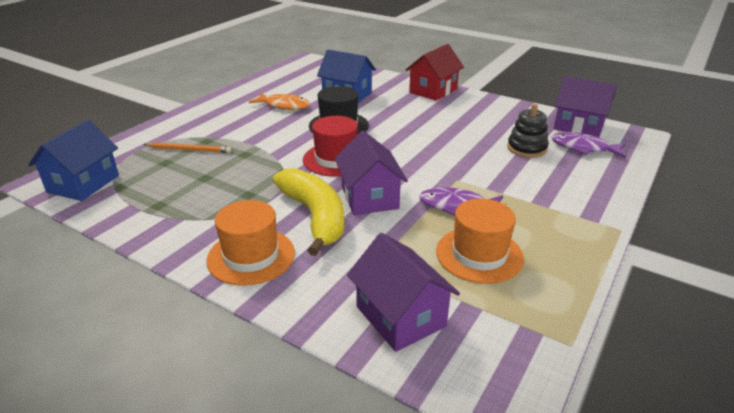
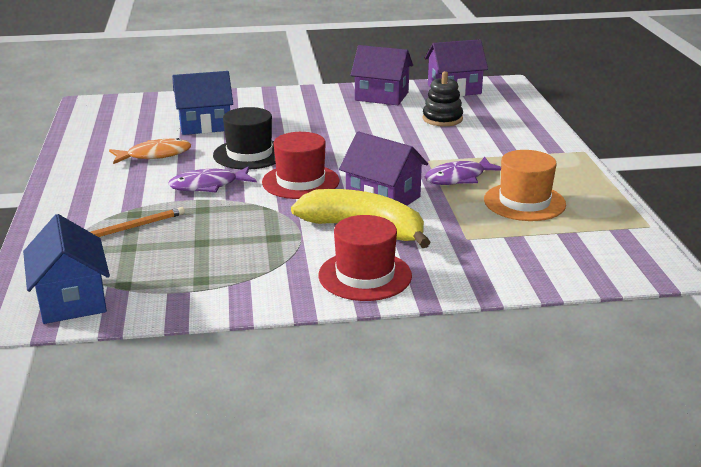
camera: 40 degrees left, 5 degrees down
(251, 256) = (365, 275): orange hat -> red hat
(400, 316) = (536, 259): purple house -> purple house (382, 96)
(433, 91) = (285, 96): red house -> none
(583, 148) = (482, 105): purple fish -> purple fish (208, 186)

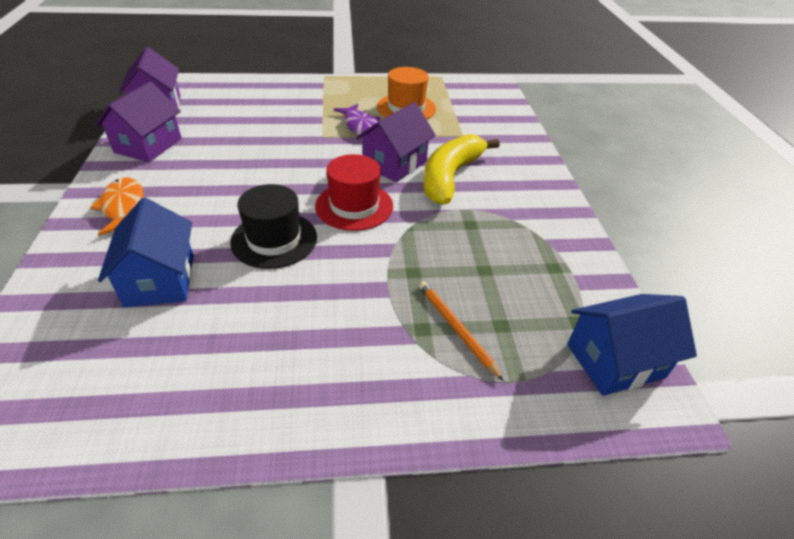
camera: 90 degrees left, 15 degrees up
(155, 155) = (248, 324): orange fish -> orange fish (123, 207)
(208, 186) = (353, 270): purple fish -> none
(365, 275) = (524, 181): red hat -> none
(442, 119) = (231, 120): black stacking toy -> none

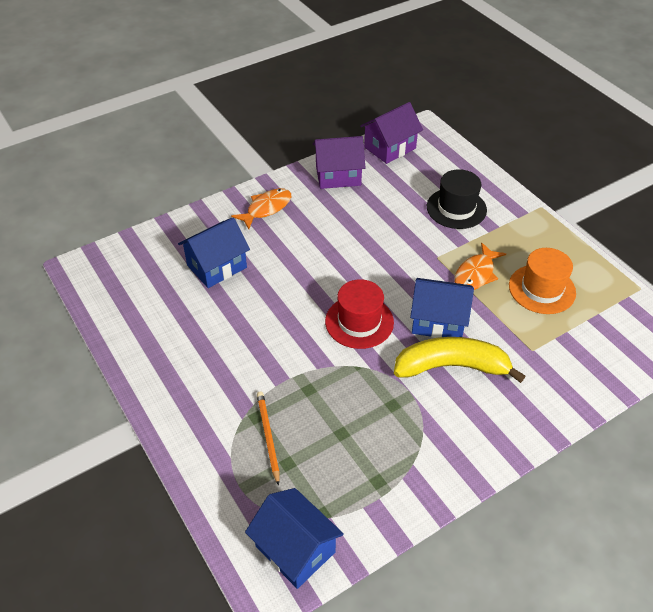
camera: 65 degrees right, 5 degrees up
(274, 239) = (289, 297): black hat -> black hat (456, 208)
(361, 127) = (476, 274): purple fish -> orange fish
(395, 164) = (438, 321): purple house -> blue house
(456, 329) = (268, 436): orange pencil -> orange pencil turned 45 degrees counterclockwise

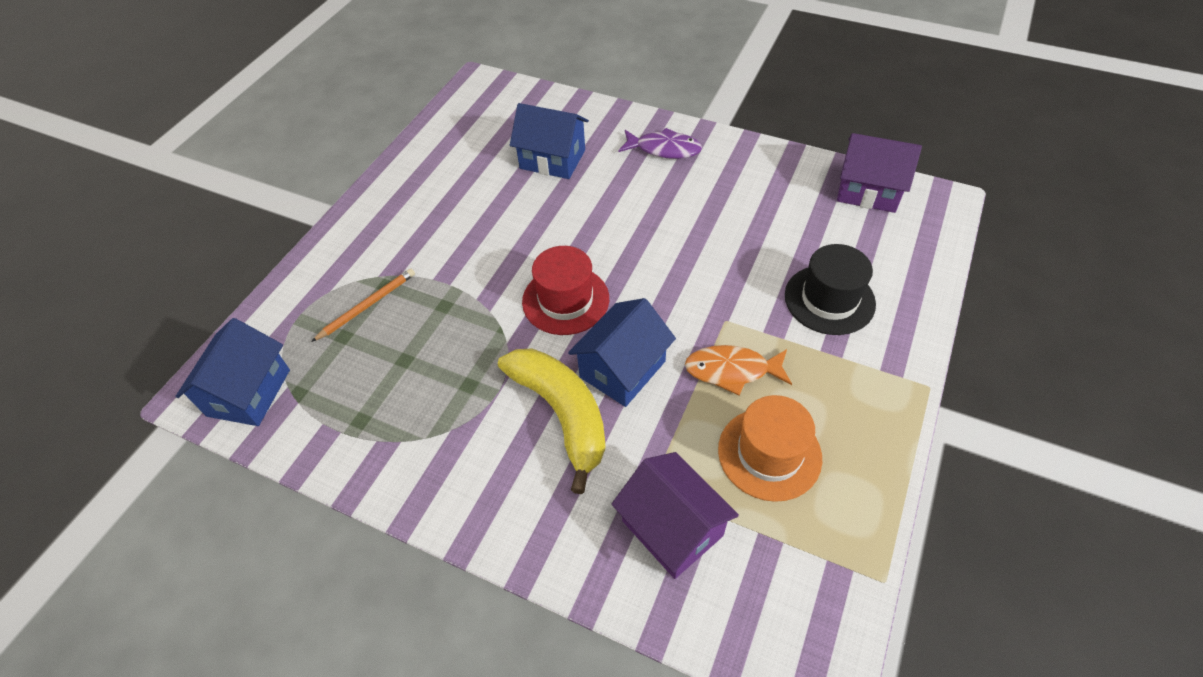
camera: 60 degrees right, 5 degrees up
(266, 208) = (664, 149): orange fish -> purple fish
(338, 176) = (771, 174): purple house -> purple house (672, 528)
(438, 321) = (622, 369): blue house -> blue house turned 60 degrees clockwise

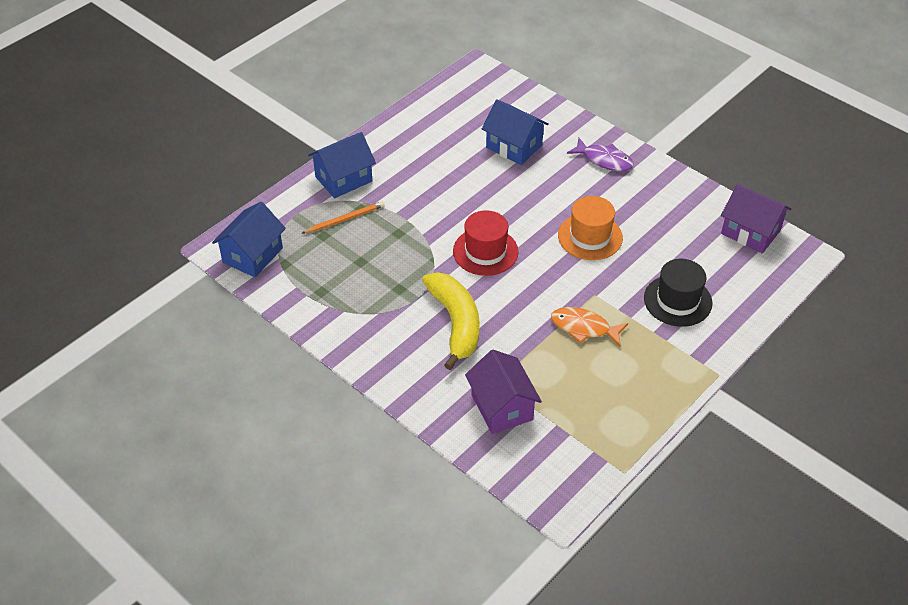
camera: 15 degrees right, 5 degrees down
(622, 369) = (507, 306): blue house -> blue house (343, 179)
(769, 453) = (585, 383): orange hat -> orange hat (590, 236)

